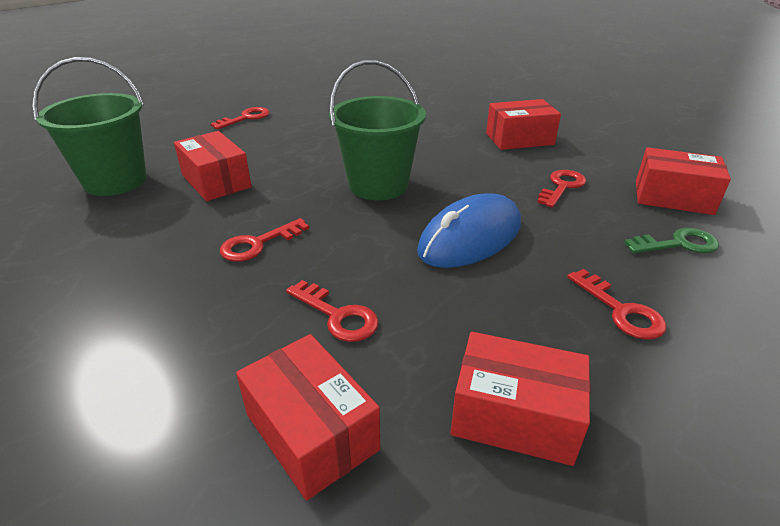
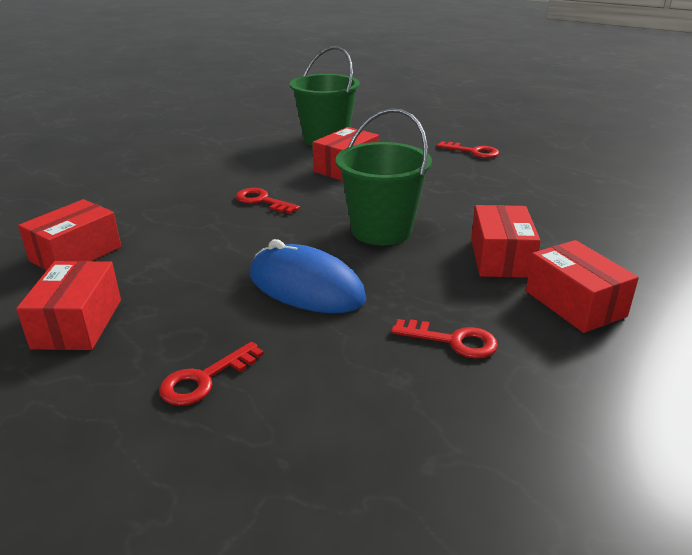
camera: 75 degrees right, 5 degrees down
(338, 316) = (181, 244): red key -> none
(673, 197) = (487, 445): red box -> red box (501, 258)
(678, 244) = (350, 436): green key -> none

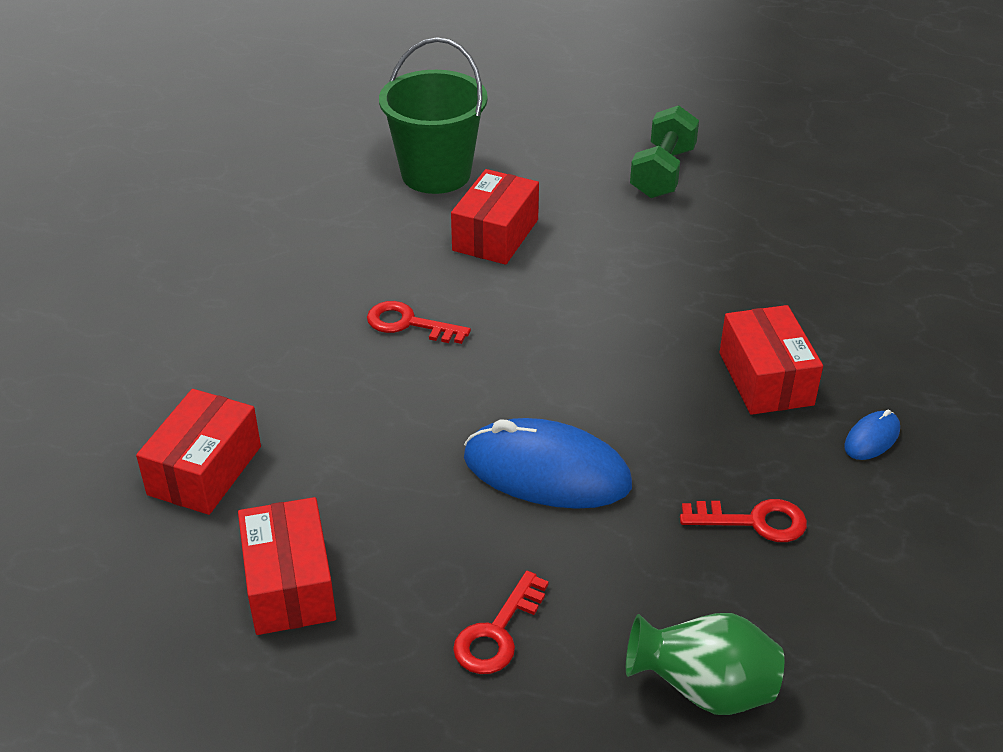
camera: 15 degrees left, 10 degrees up
(352, 454) = (704, 691): none -> green vase
(381, 230) = (598, 355): green bucket -> none
(473, 152) = (662, 173): red key -> green dumbbell
(575, 303) = (872, 438): red box -> blue mouse

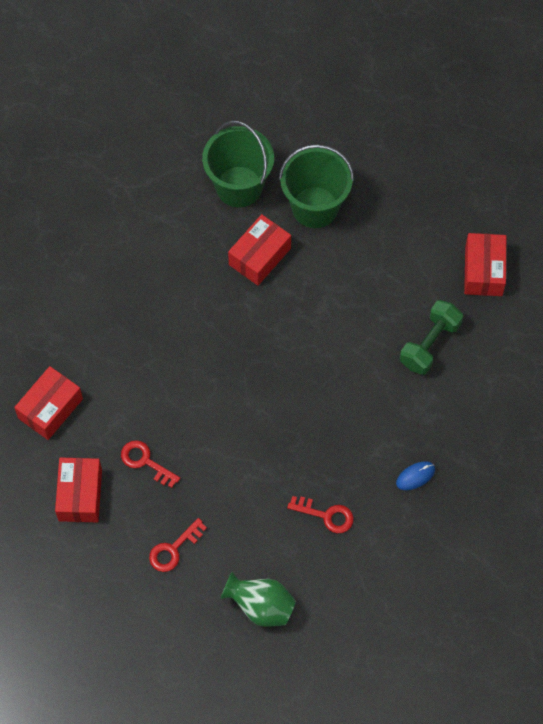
camera: 15 degrees right, 25 degrees up
(409, 324) = (185, 323): red key -> red key (145, 462)
(546, 471) = (230, 455): blue mouse -> none
(553, 176) = (315, 207): none -> green bucket
(662, 173) = (388, 220): green dumbbell -> green dumbbell (429, 344)
(766, 378) = (376, 418): red box -> red box (483, 271)

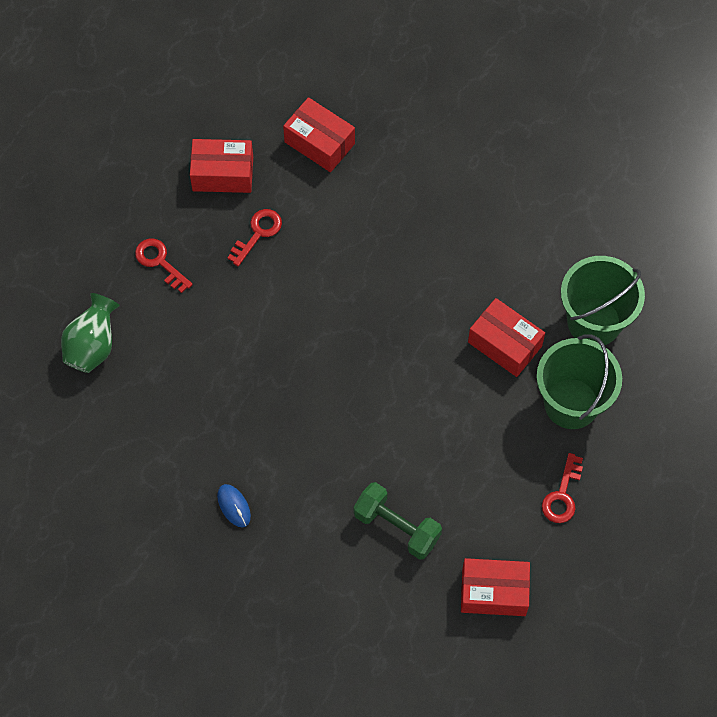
camera: 90 degrees right, 0 degrees up
(326, 515) = (191, 412): red key -> red key (562, 495)

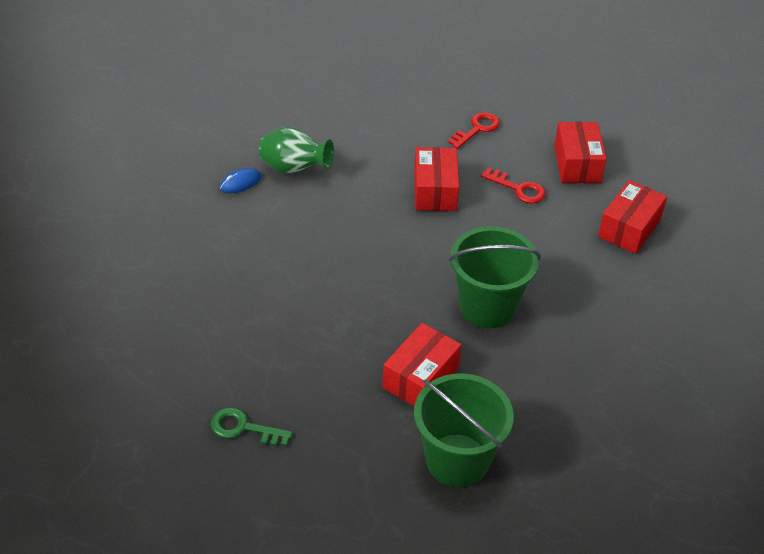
camera: 85 degrees right, 20 degrees down
(93, 346) = (390, 95): green vase -> green vase (294, 169)
(397, 527) = (214, 293): green dumbbell -> none
(493, 592) = (138, 369): red box -> red box (435, 191)
(562, 495) = (244, 428): red key -> green key
(571, 403) = (353, 437): green bucket -> green bucket (487, 307)

